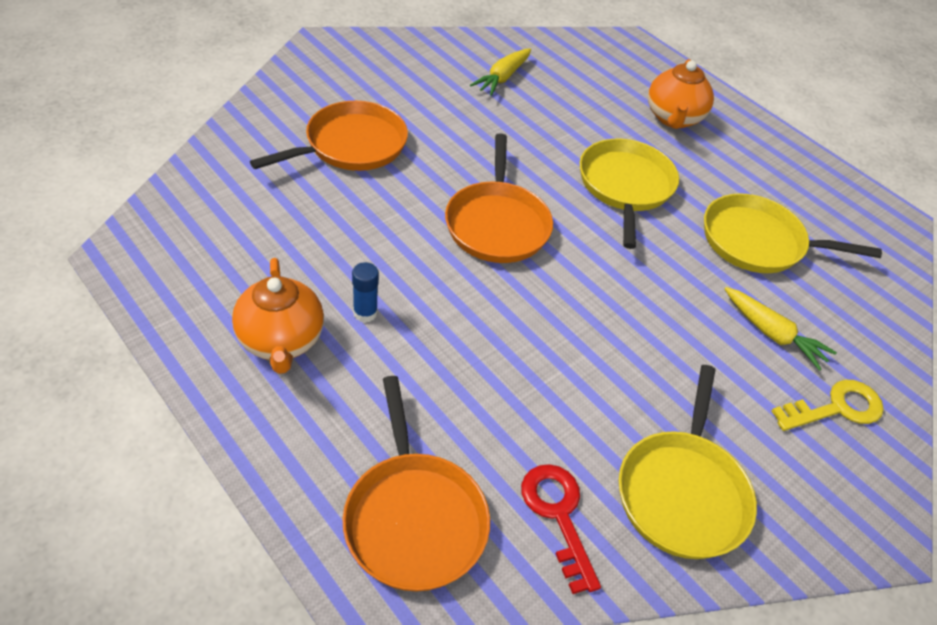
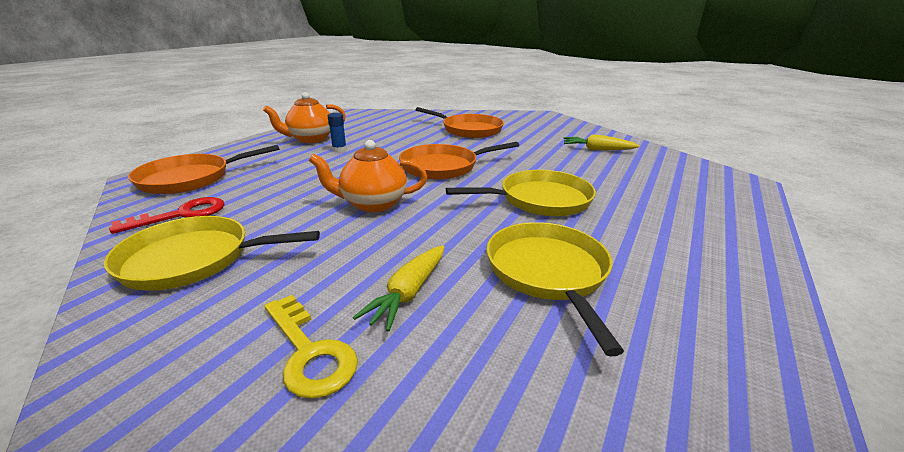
camera: 75 degrees right, 20 degrees down
(673, 118) = (672, 209): orange teapot -> orange teapot (373, 204)

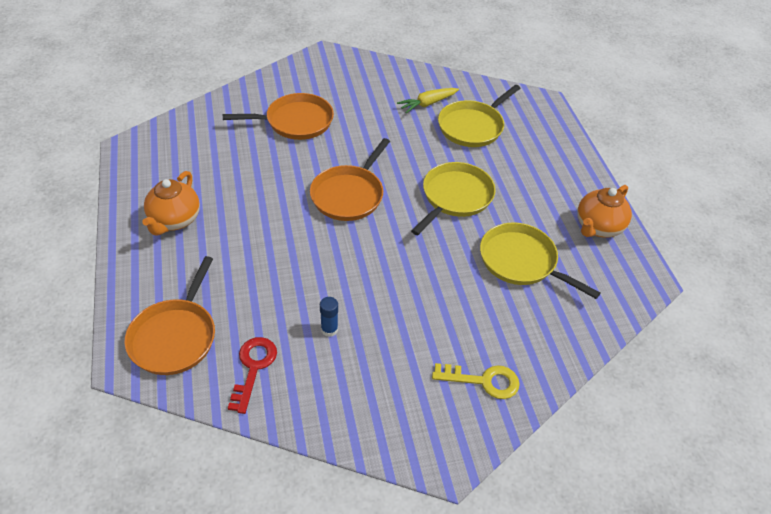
camera: 45 degrees left, 20 degrees up
(193, 259) = (336, 387): yellow pan -> yellow pan (472, 127)
(339, 150) = (231, 221): blue glue stick -> blue glue stick (329, 329)
(373, 204) = (363, 269): orange teapot -> orange teapot (598, 227)
(408, 293) = (478, 321): yellow carrot -> none

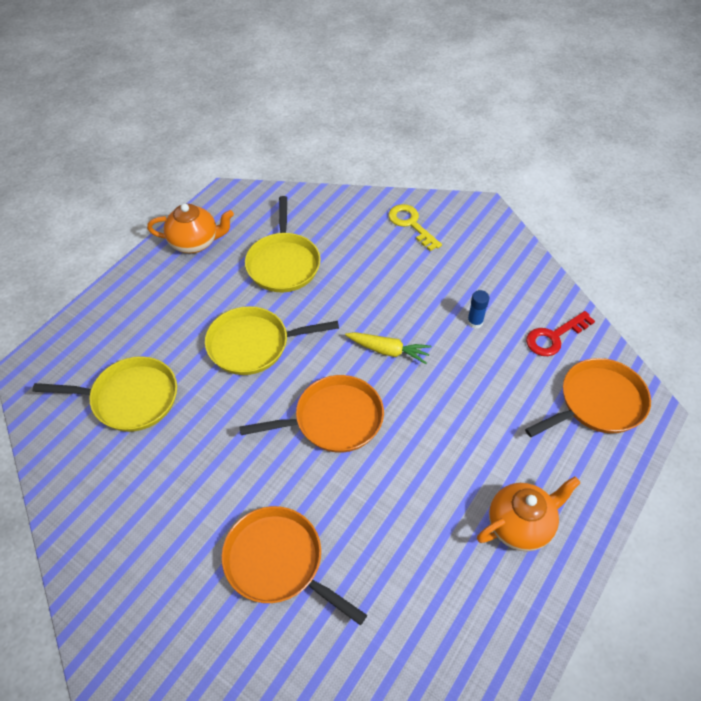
camera: 130 degrees left, 5 degrees up
(427, 104) = (123, 463): yellow carrot -> yellow carrot (388, 351)

